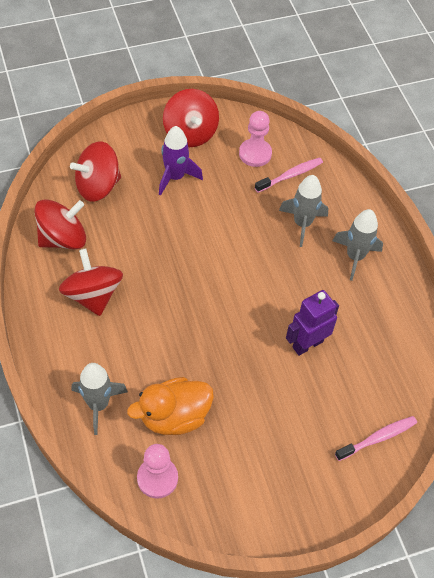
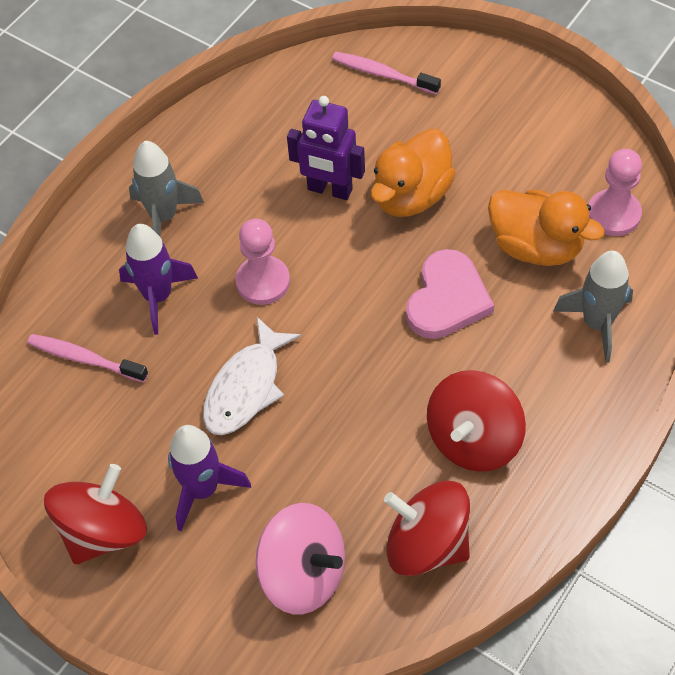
camera: 120 degrees left, 0 degrees up
(98, 186) = (303, 574): red spinning top -> pink spinning top
(182, 346) = (447, 299): none -> pink heart
(213, 225) = (246, 387): none -> white fish
(255, 154) = (78, 424): pink pawn -> pink pawn (263, 282)
(267, 381) = (411, 196): none -> orange duck
(302, 224) = (158, 296): grey rocket -> purple rocket

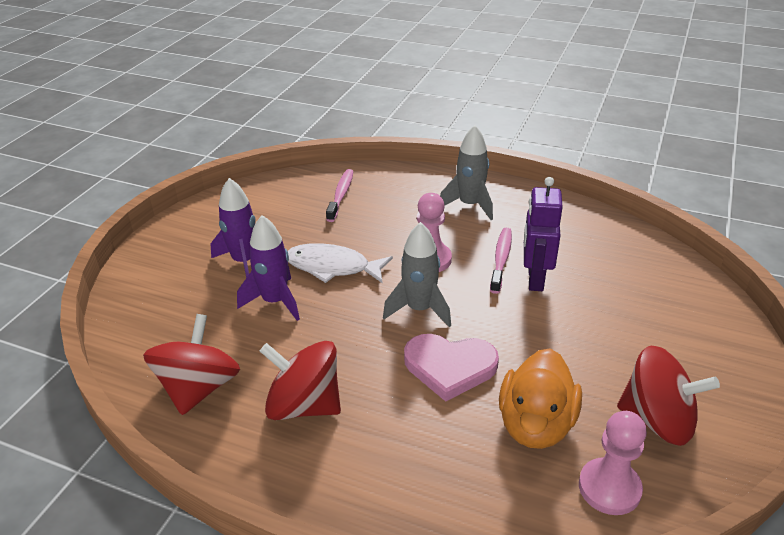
camera: 75 degrees right, 20 degrees down
(103, 531) = (211, 226): red spinning top -> red spinning top (657, 420)
(158, 296) = (400, 215): purple rocket -> purple rocket (275, 301)
(303, 574) = (175, 321): pink spinning top -> none
(382, 74) = (680, 290): pink toothbrush -> pink toothbrush (501, 259)
(411, 196) = (553, 328): orange duck -> none
(597, 323) = (458, 487): grey rocket -> grey rocket (419, 309)

